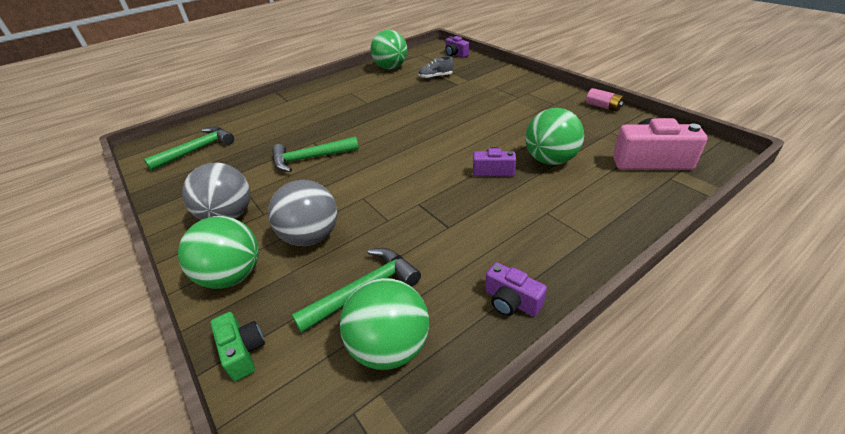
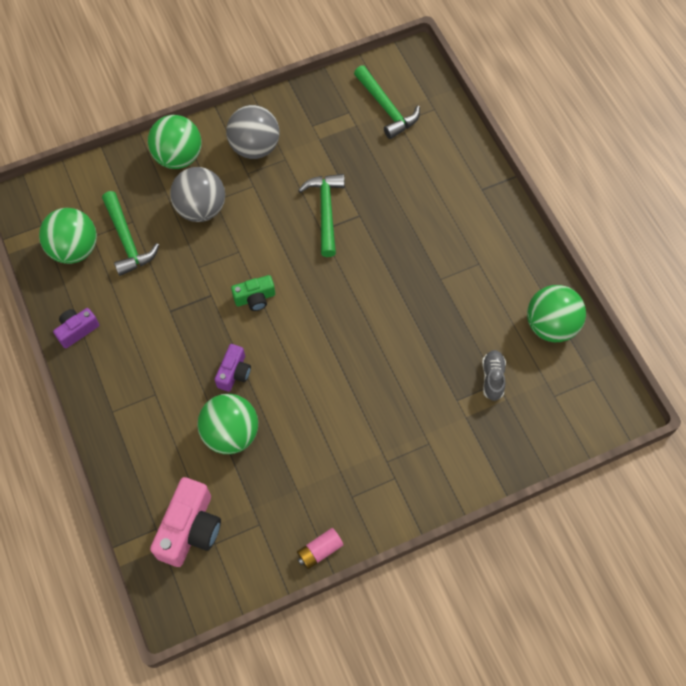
camera: 100 degrees right, 25 degrees up
(243, 351) = (107, 168): green camera -> green camera (255, 298)
(455, 54) = (573, 429): purple camera -> none

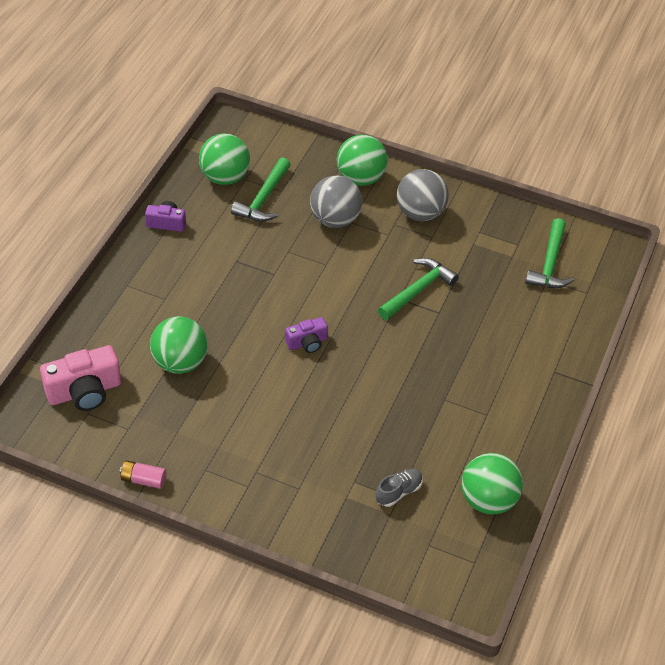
camera: 45 degrees right, 15 degrees down
(234, 373) = (228, 330): purple camera -> purple camera (307, 342)
(255, 298) = (300, 300): green camera -> none

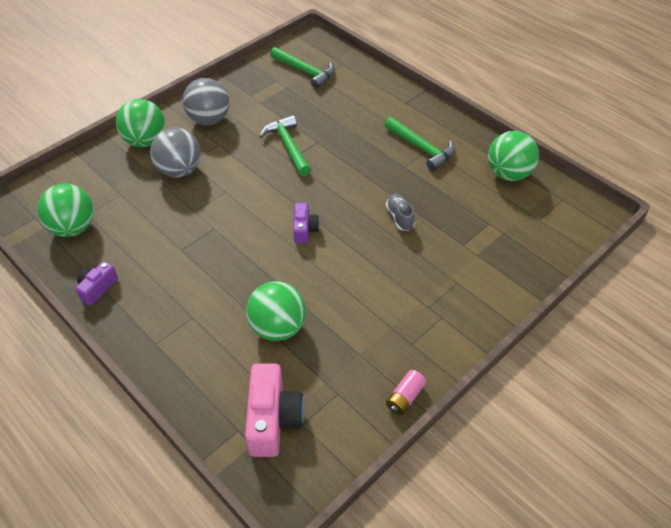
camera: 65 degrees left, 0 degrees up
(263, 199) = (121, 209): green hammer -> green hammer (421, 148)
(398, 492) = (483, 221): grey shoe -> grey shoe (399, 217)

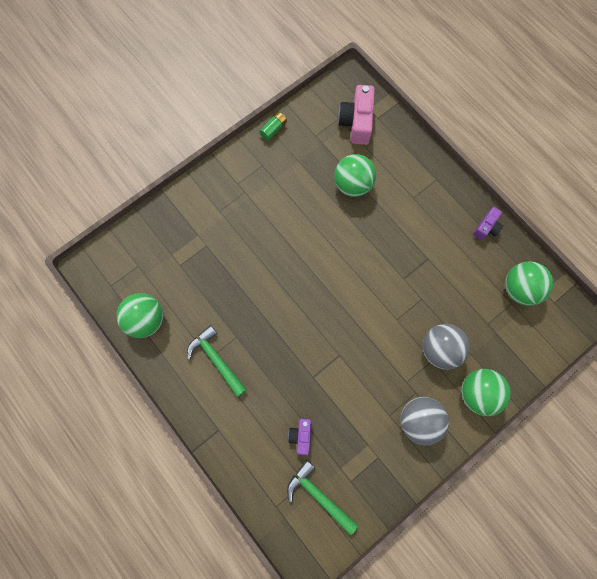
camera: 175 degrees left, 25 degrees up
(288, 146) = (341, 373): green hammer -> none
(304, 229) = (330, 271): purple camera -> purple camera (301, 435)
(399, 217) = (251, 277): grey shoe -> none
(405, 397) = (273, 129): pink battery -> green battery

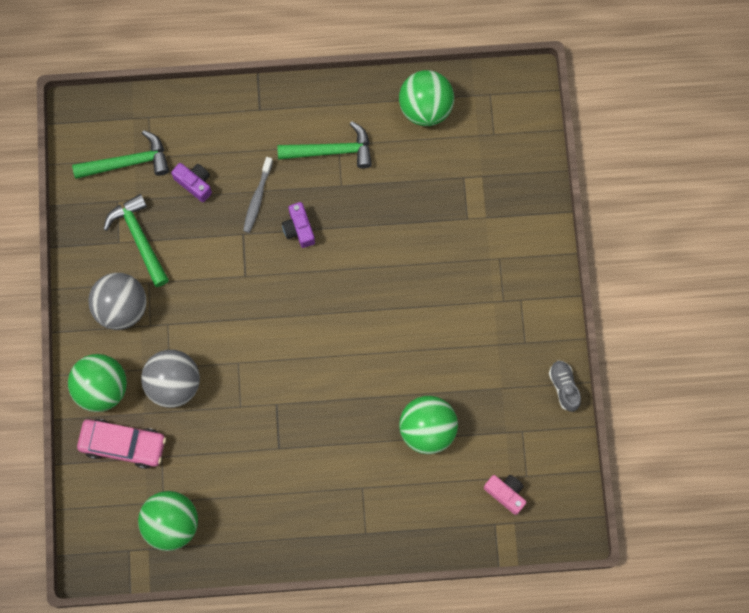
camera: 125 degrees right, 0 degrees up
(273, 129) = (564, 387): green battery -> grey shoe
(282, 385) = (257, 198): none -> grey toothbrush
(357, 122) = (506, 493): pink camera -> pink camera, size x0.57
(365, 445) = (139, 238): none -> green hammer
(486, 227) = (266, 544): purple camera -> purple camera (299, 229)
(500, 352) = (123, 445): none -> pink car

